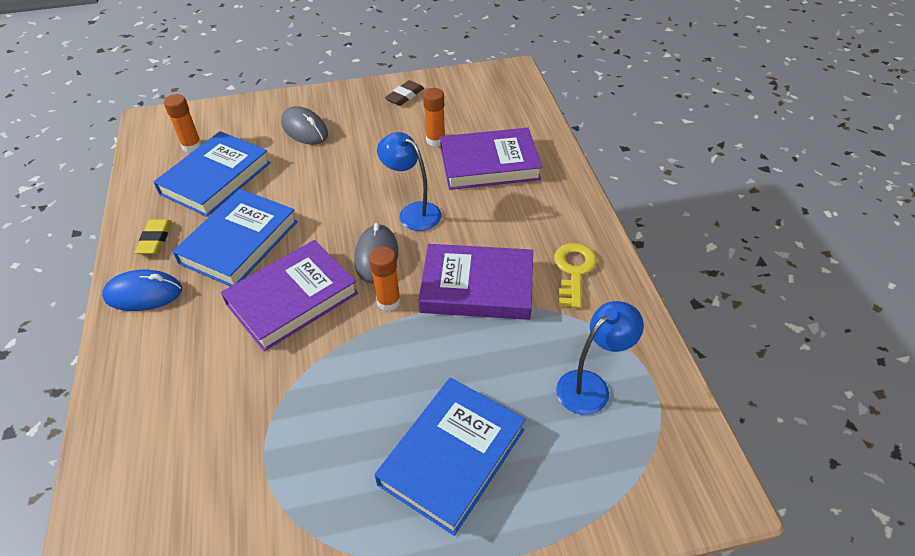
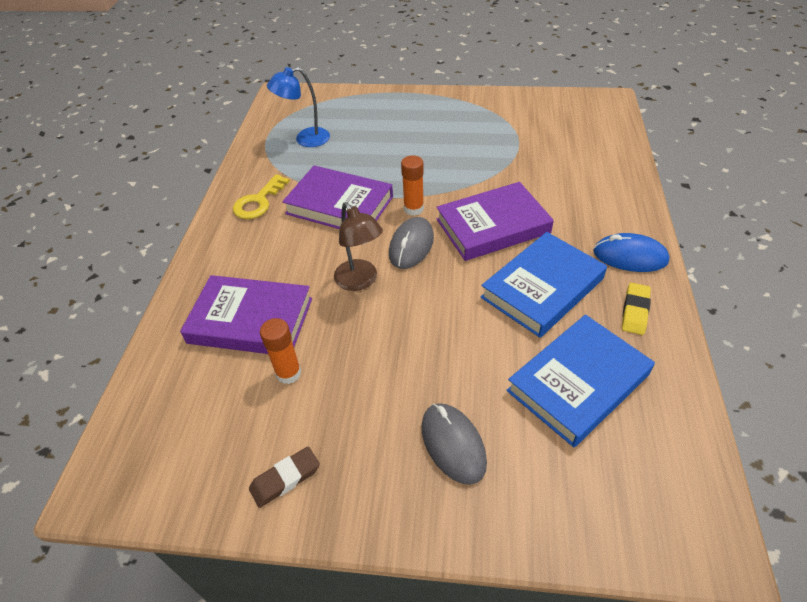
camera: 160 degrees left, 0 degrees up
(192, 146) = (623, 456): orange glue stick -> none
(413, 212) = (360, 281): blue lamp -> brown lamp
(452, 456) = (406, 125): blue book -> none

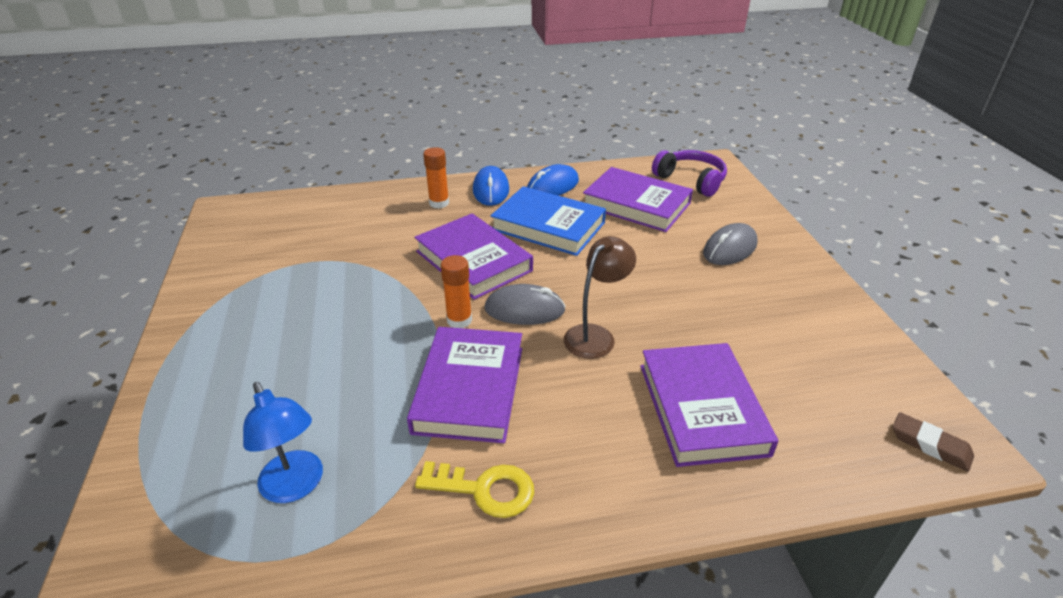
camera: 110 degrees left, 10 degrees down
(285, 478) = (832, 324): brown eraser -> brown eraser (930, 445)
(288, 373) = (741, 354): orange glue stick -> orange glue stick (439, 203)
(578, 383) = (636, 204): blue book -> purple book
(635, 311) = (552, 186): yellow eraser -> blue mouse
(644, 478) = (691, 180): none -> purple headphones

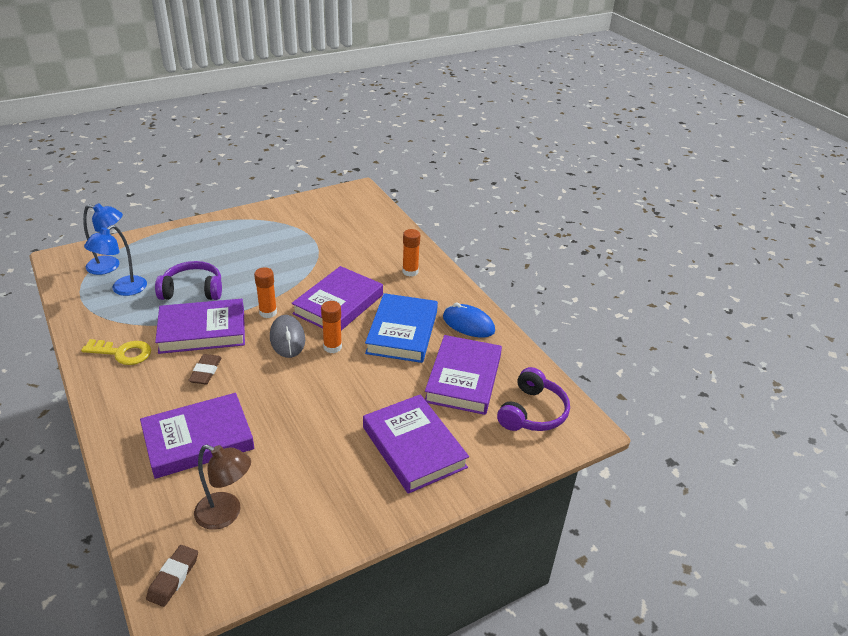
camera: 70 degrees right, 0 degrees up
(199, 507) = (110, 266): none -> blue lamp
(358, 393) = (193, 290): none -> purple headphones
(485, 489) = (123, 353): yellow key -> yellow key turned 75 degrees counterclockwise
(491, 190) = (443, 292): blue mouse -> none
(555, 277) = (332, 347): none -> orange glue stick
(566, 392) = (205, 372): none -> brown eraser
(595, 335) = (267, 377): brown lamp -> brown lamp (226, 514)
(729, 249) = (414, 447): grey mouse -> purple book

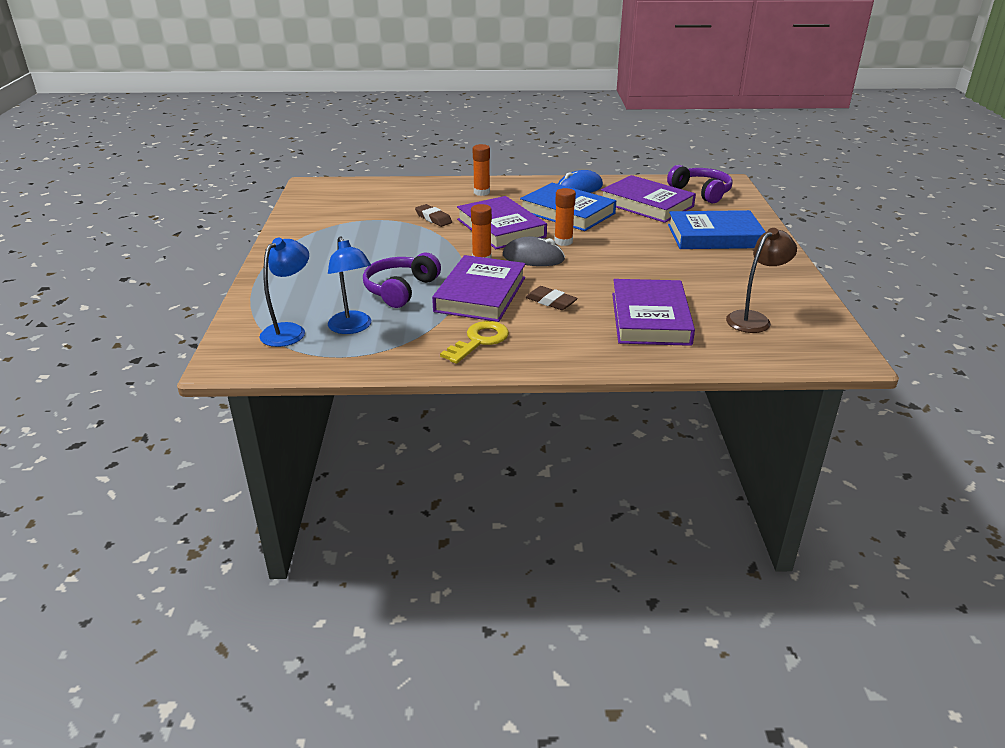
camera: 60 degrees left, 5 degrees down
(173, 577) = (817, 351): brown eraser -> brown eraser (433, 218)
(414, 447) = (714, 236): purple book -> blue book

